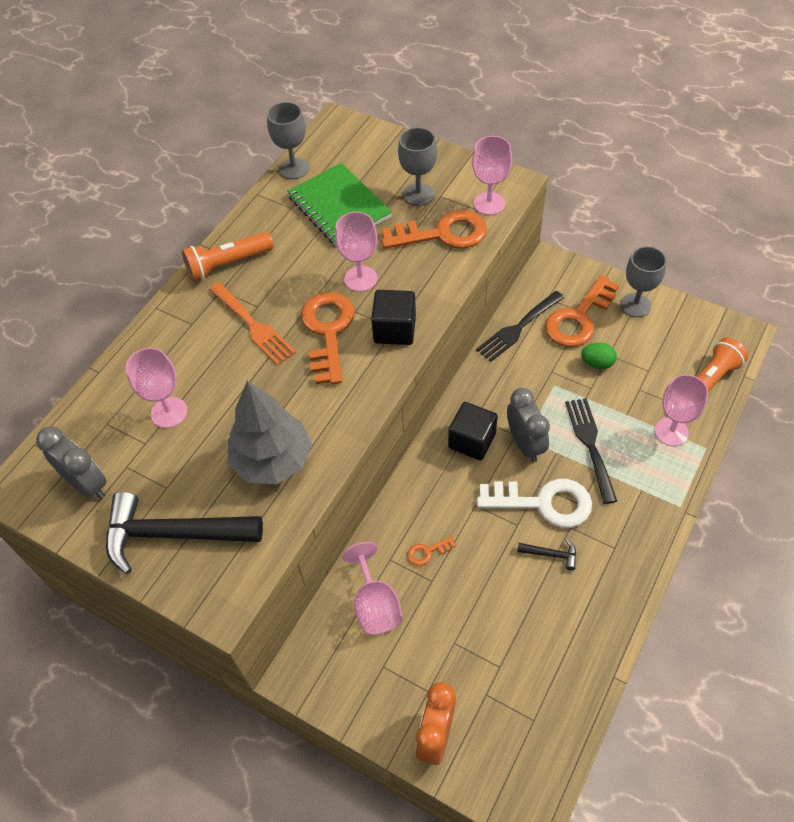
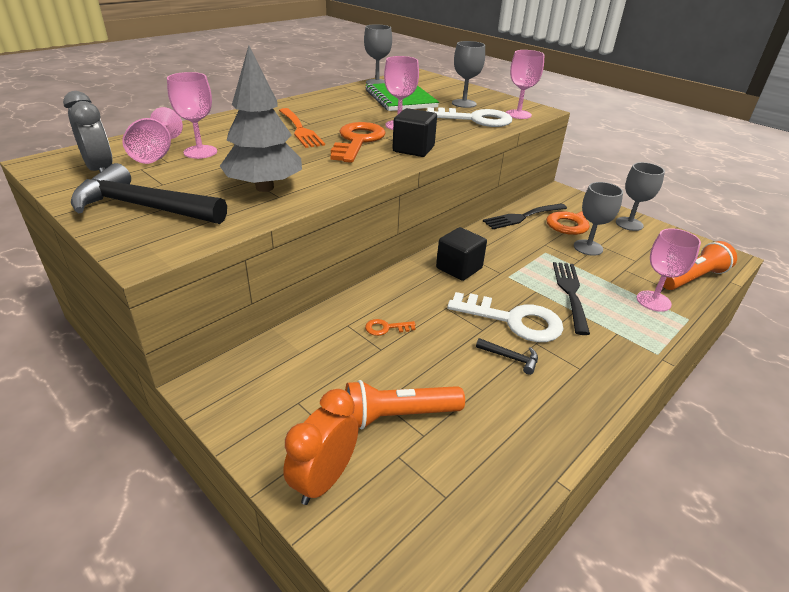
camera: 10 degrees right, 20 degrees down
(228, 264) = (301, 105): orange flashlight -> orange flashlight (398, 415)
(375, 604) = (316, 353): pink goblet -> pink goblet (156, 155)
(443, 234) = (475, 119): orange key -> white key
(525, 444) = (507, 280): grey clock -> none
(597, 363) = (588, 247): green egg -> grey goblet

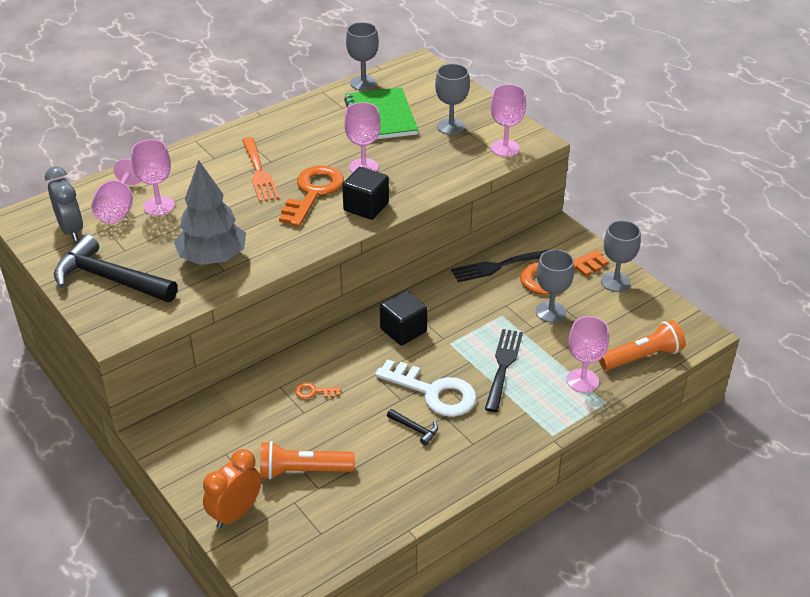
camera: 10 degrees right, 5 degrees up
(475, 119) = (451, 157): white key -> none

